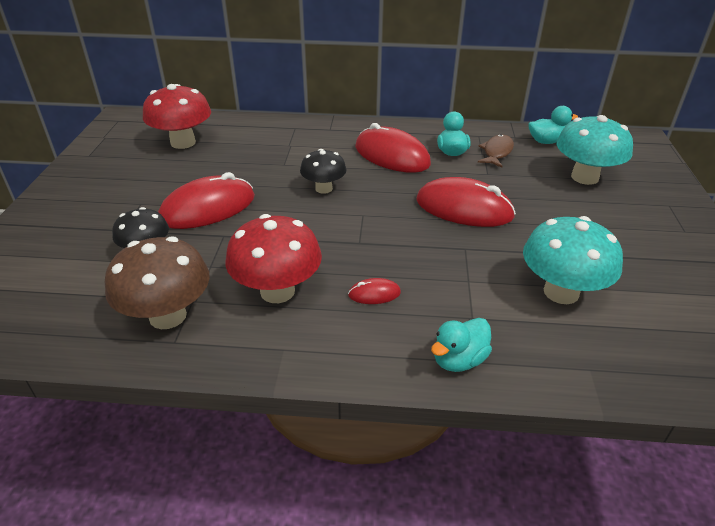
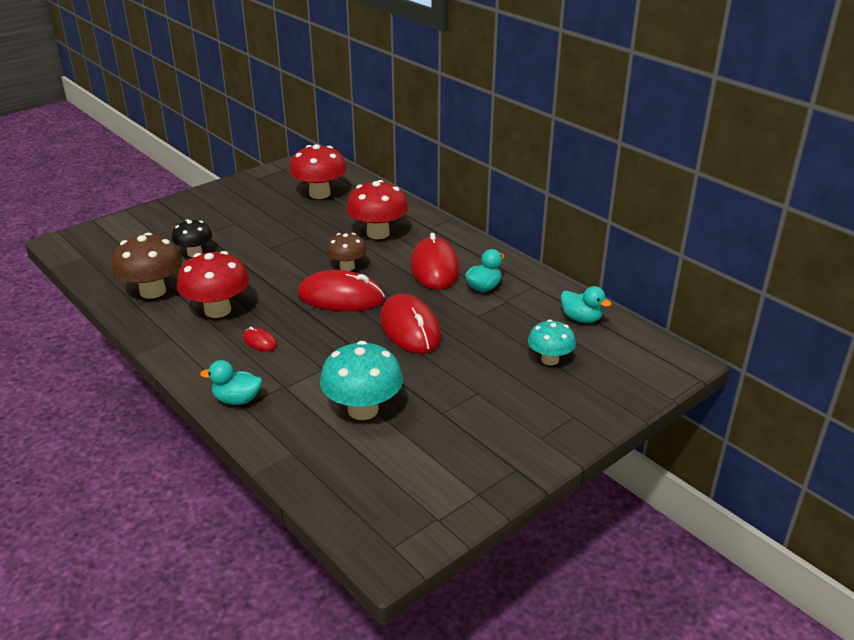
camera: 45 degrees right, 5 degrees down
(208, 208) = (263, 244): red mouse -> red mouse (341, 297)
(297, 151) = (378, 233): none -> red mushroom
(324, 188) = (347, 267): black mushroom -> brown mushroom
(497, 152) = (519, 305): brown fish -> none
(584, 177) = (550, 359): turquoise mushroom -> turquoise mushroom, size x0.63

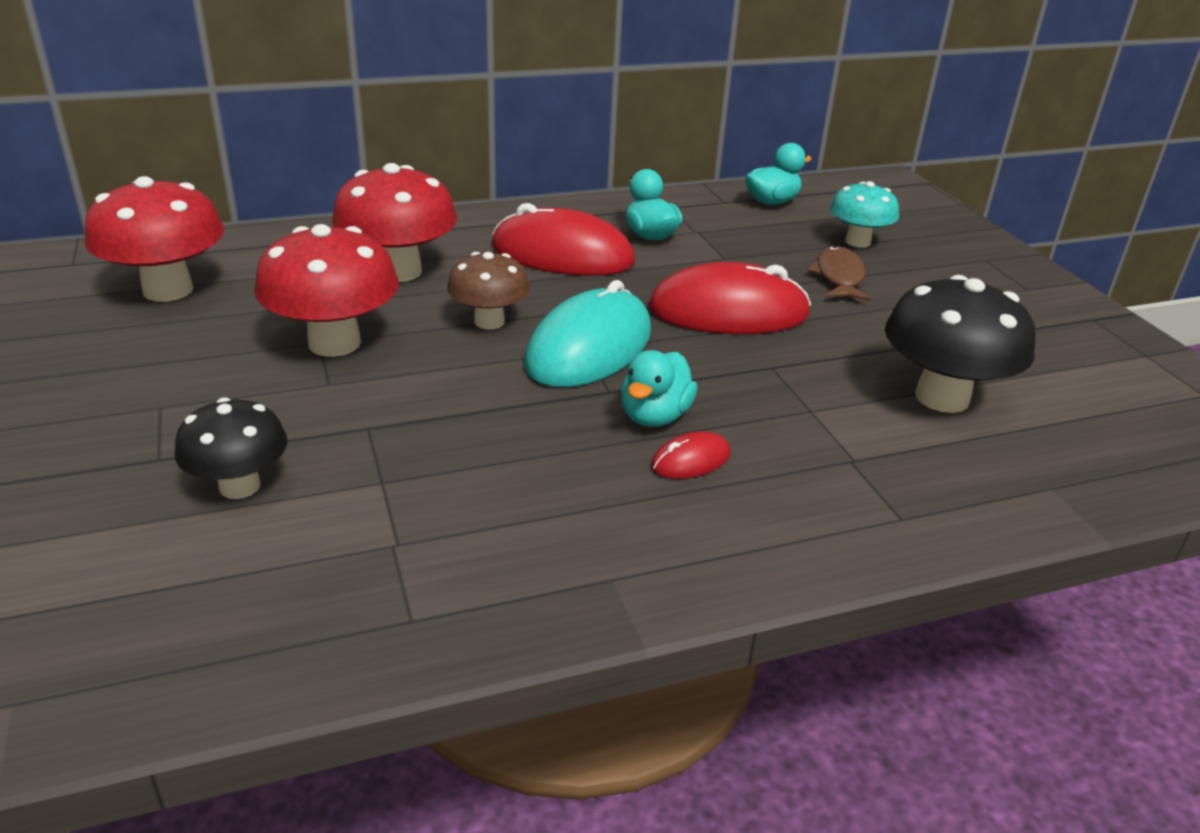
camera: 70 degrees left, 0 degrees up
(153, 291) = (366, 581): brown mushroom -> none
(217, 310) = (533, 493): red mushroom -> red mushroom (334, 343)
(237, 400) = (881, 522): turquoise duck -> turquoise duck (654, 416)
(341, 297) = (589, 348): red mouse -> turquoise mouse
(363, 410) = (942, 397): turquoise mushroom -> black mushroom
(487, 358) = (839, 277): none -> brown fish

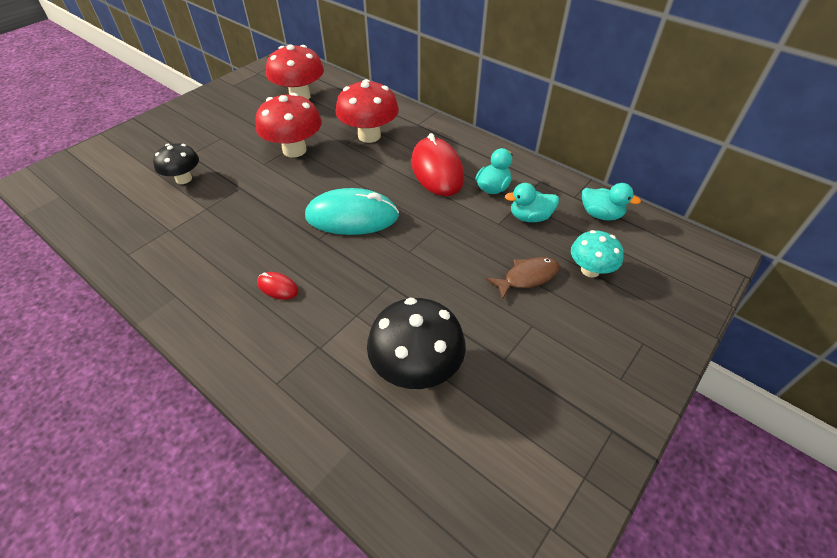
camera: 60 degrees right, 15 degrees up
(489, 321) = (348, 178): brown mushroom -> none
(654, 416) = (307, 261): turquoise duck -> turquoise duck (530, 217)
(728, 312) = (435, 248): red mouse -> none

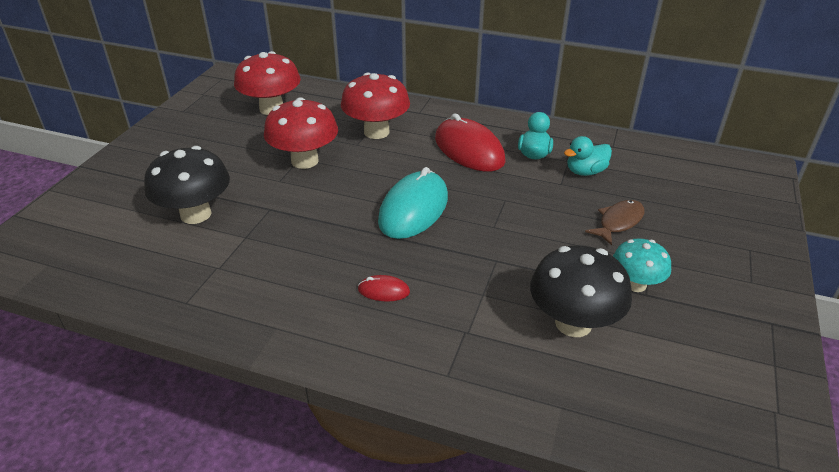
camera: 20 degrees left, 10 degrees down
(184, 179) = (196, 214): black mushroom -> black mushroom, size x1.60
(352, 216) = (413, 209): turquoise mouse -> turquoise mouse turned 45 degrees counterclockwise
(590, 270) = (668, 203): turquoise mushroom -> turquoise mushroom (635, 284)
(601, 214) = (646, 156): turquoise duck -> none

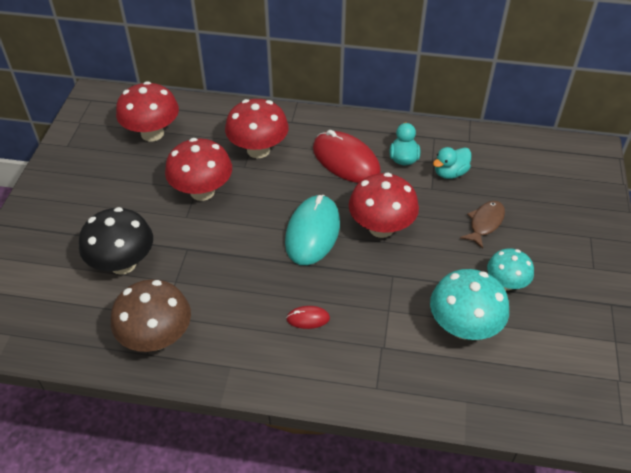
camera: 10 degrees left, 10 degrees up
(203, 288) = (157, 338): none -> brown mushroom
(493, 213) = (381, 228): none -> red mushroom
(573, 323) = (463, 327): black mushroom -> turquoise mushroom

